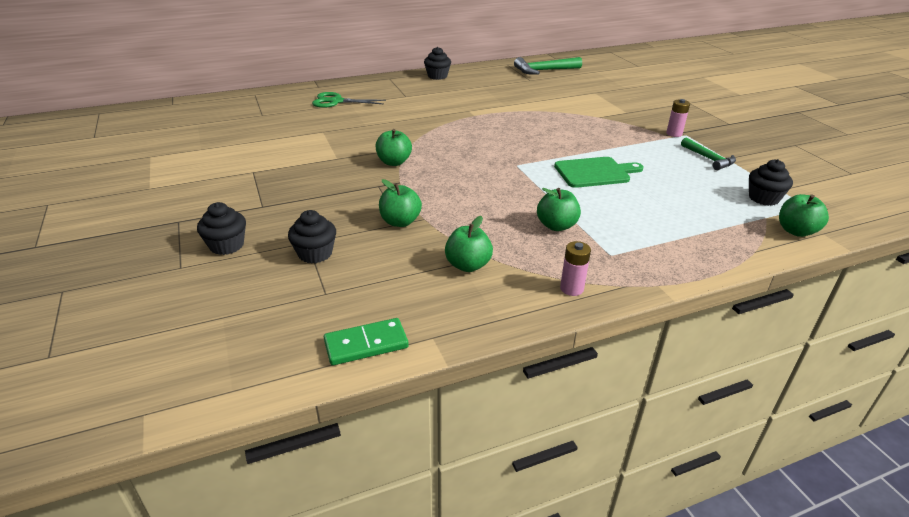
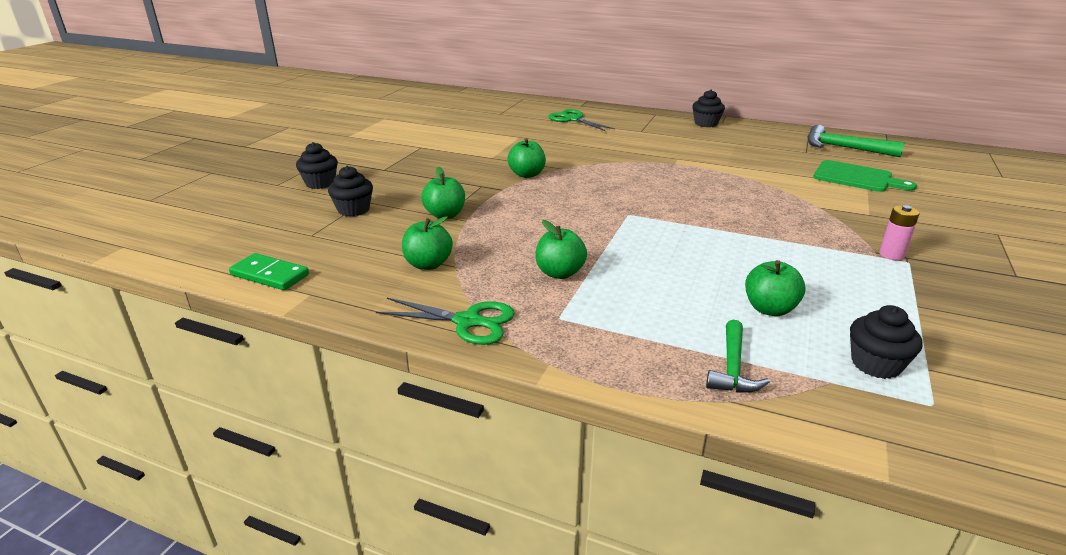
camera: 45 degrees right, 5 degrees down
(571, 288) = (467, 322): pink battery -> green scissors
(595, 172) = (698, 250): green cutting board -> green cutting board (856, 177)
(709, 159) = (885, 295): green hammer -> green hammer (732, 367)
(796, 231) = (844, 416): green apple -> green apple (769, 309)

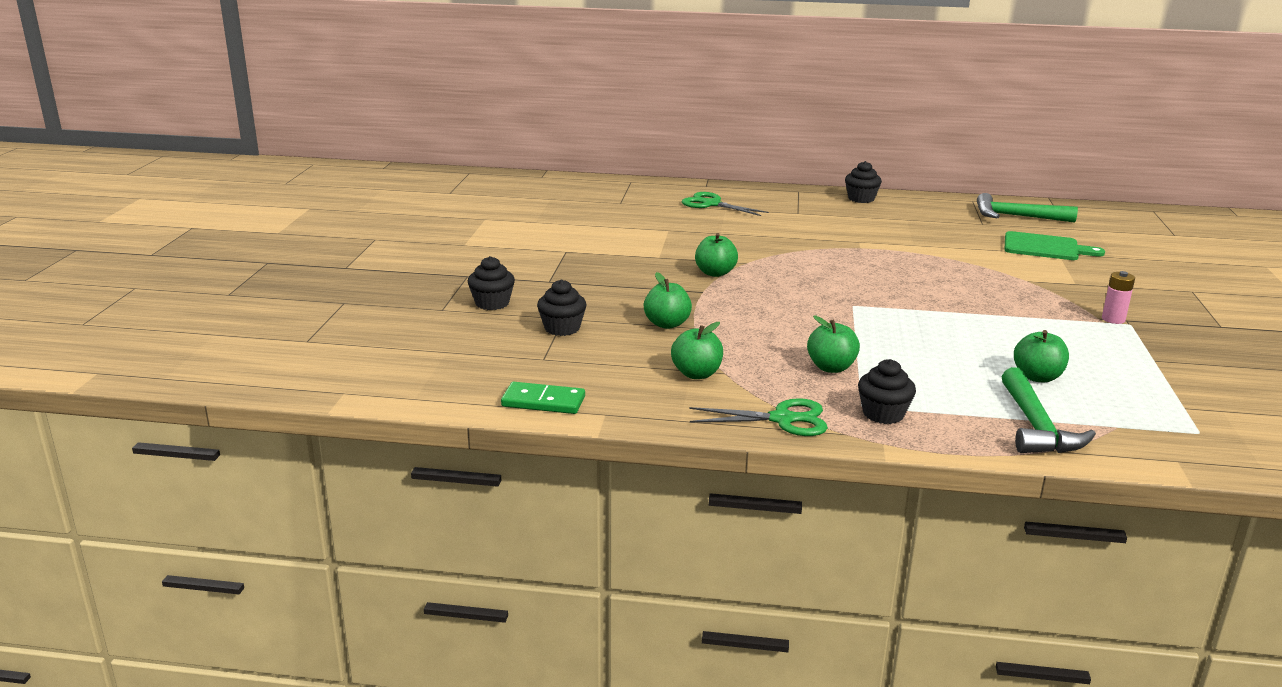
camera: 15 degrees left, 5 degrees down
(732, 367) = (1036, 426): green hammer -> green hammer, size x1.53
(875, 364) = (1144, 409): black cupcake -> black cupcake (883, 414)

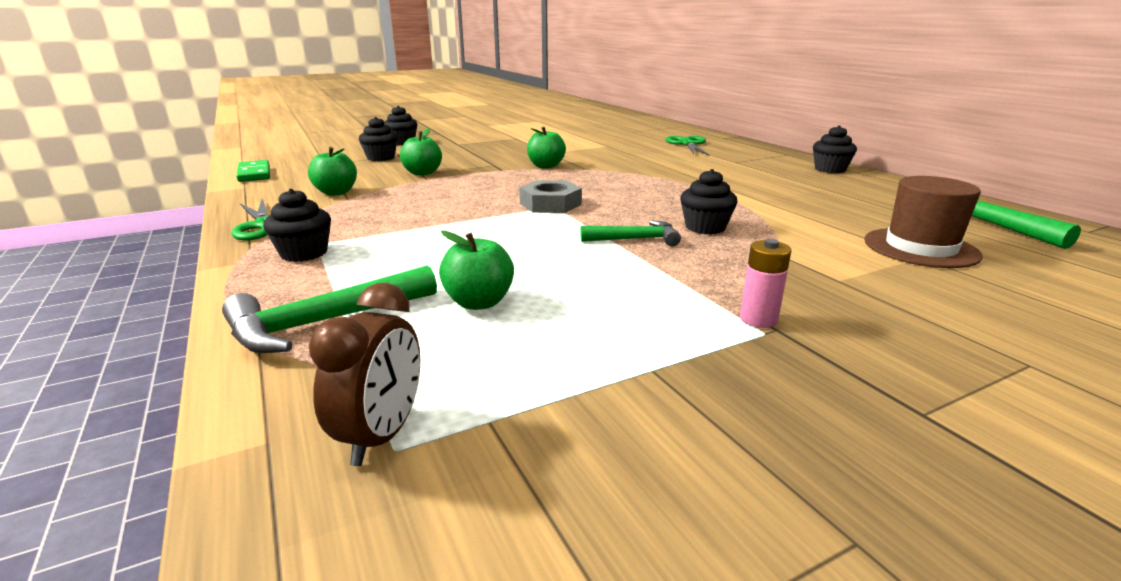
camera: 55 degrees right, 0 degrees up
(831, 367) = (394, 222): green apple -> none
(845, 304) = (550, 204): none -> grey nut
(956, 279) = (705, 227): none -> black cupcake
(960, 305) = (635, 239): none -> green hammer
(1045, 247) = (920, 248): green cutting board -> brown hat
(1185, 433) = (382, 435): none -> brown clock

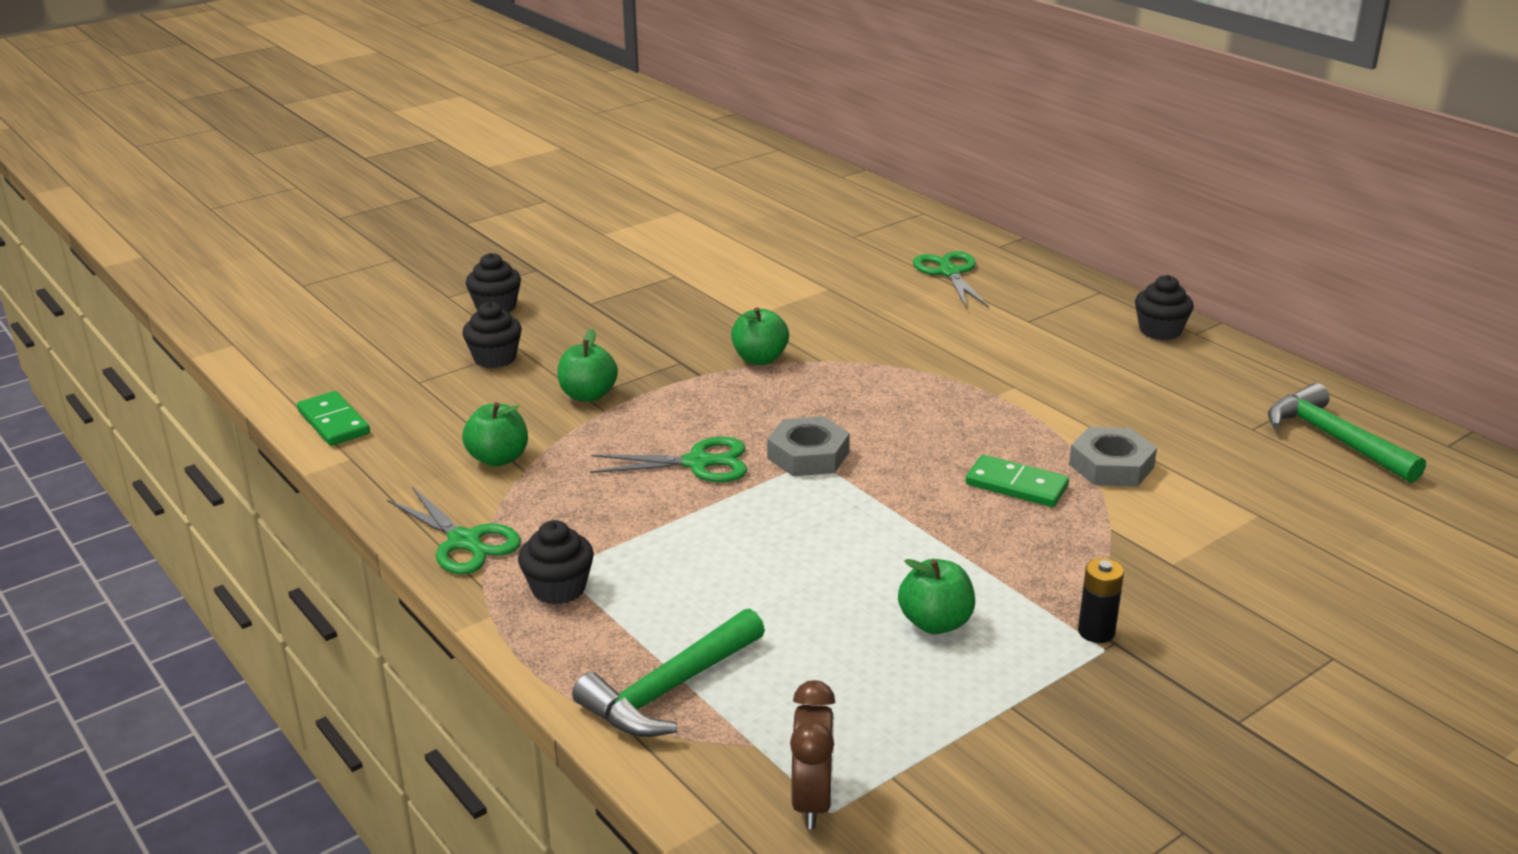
camera: 10 degrees left, 5 degrees up
(468, 202) = (697, 463): none -> green scissors
(479, 302) = (810, 643): green apple -> green apple (935, 623)
(635, 239) = (940, 518): green hammer -> none
(705, 227) = (1016, 485): black cupcake -> green domino
(758, 319) = (1096, 632): pink battery -> black battery
(786, 223) = (1111, 466): none -> grey nut
(920, 248) = (1260, 498): brown hat -> none

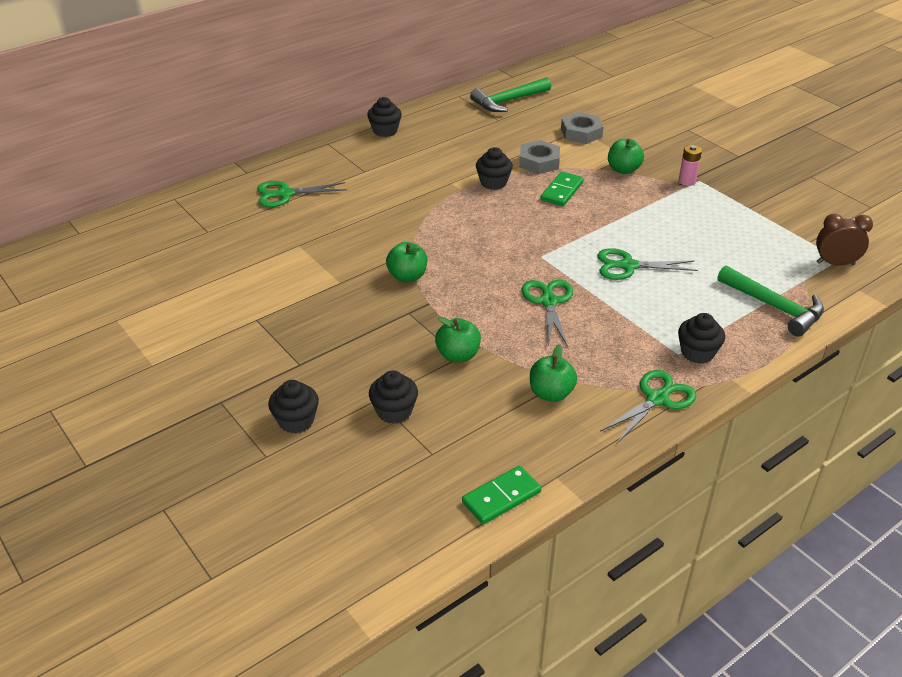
camera: 90 degrees left, 10 degrees up
(792, 539) = (628, 266): none -> green scissors
(808, 455) = (536, 259): grey nut -> grey nut (581, 133)
(935, 623) = (693, 224): green apple -> green apple (623, 169)
(1026, 422) = (493, 182): none -> black cupcake
(1096, 632) = (687, 181): black battery -> pink battery

